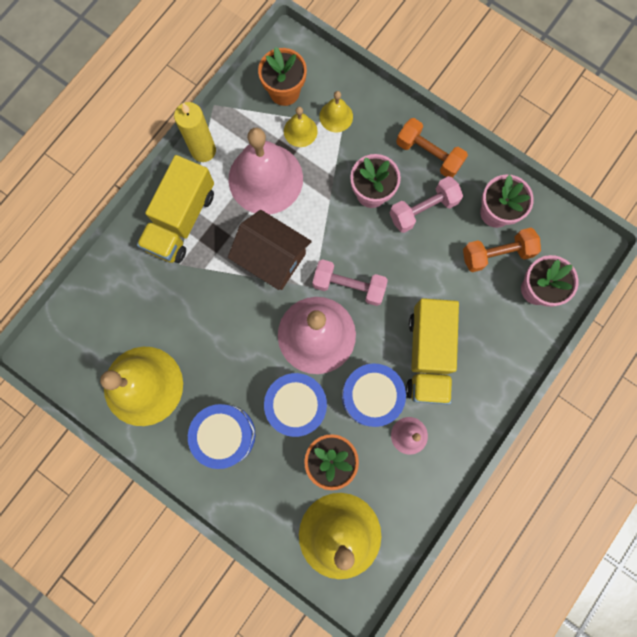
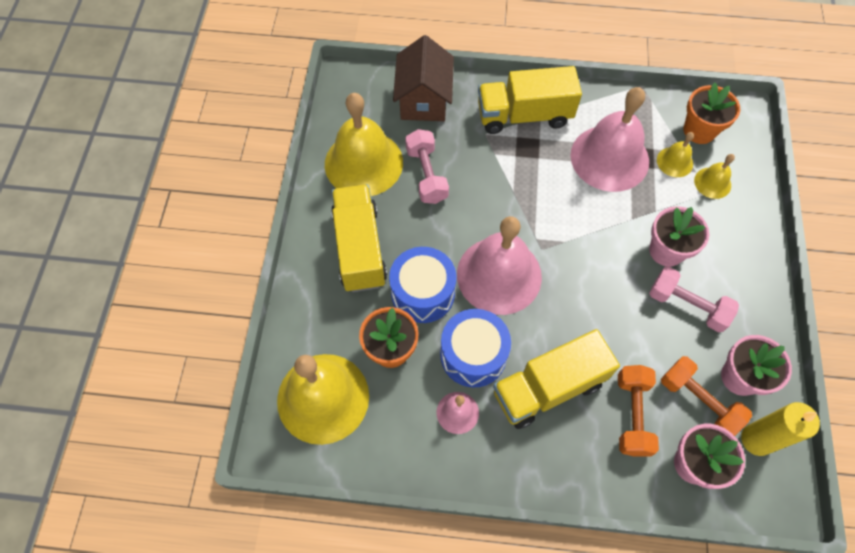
camera: 60 degrees right, 15 degrees down
(203, 150) = (596, 99): yellow candle -> yellow candle (756, 440)
(225, 435) = (359, 248): blue drum -> yellow truck
(272, 258) = (542, 201): brown house -> brown house (424, 100)
(349, 286) = (564, 278): pink dumbbell -> pink dumbbell (426, 175)
(428, 155) = (744, 281): orange dumbbell -> orange dumbbell (632, 414)

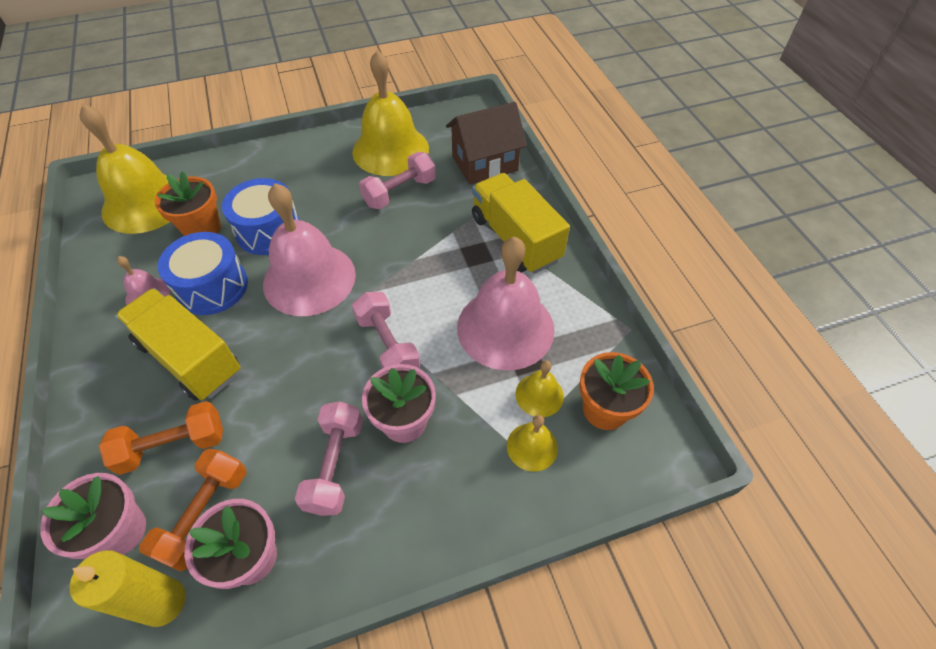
camera: 65 degrees right, 10 degrees down
(359, 248) = (300, 176): yellow truck -> none
(594, 239) = (388, 345): none -> pink dumbbell

